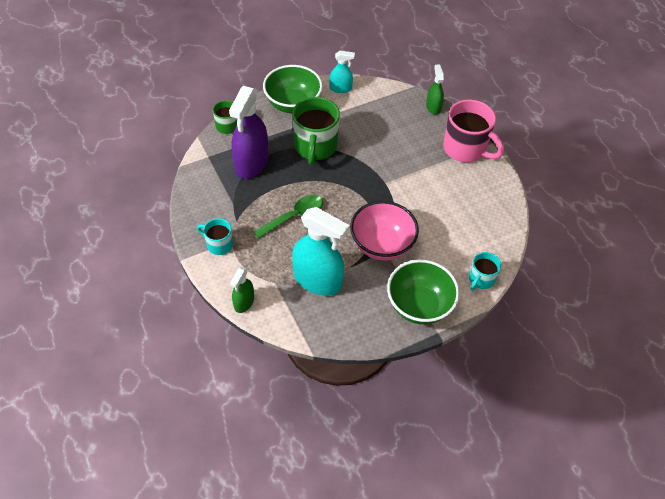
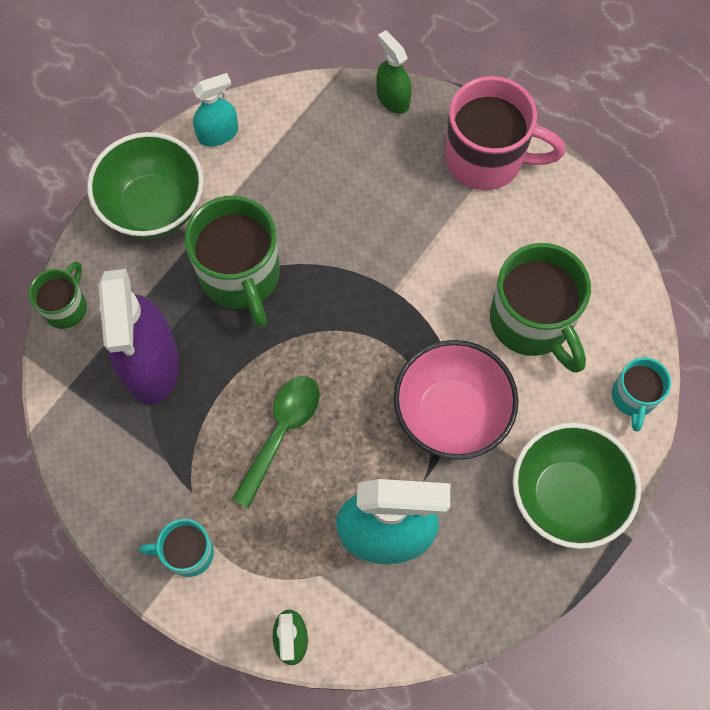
camera: 25 degrees left, 15 degrees up
(447, 225) = (532, 322): none -> green mug

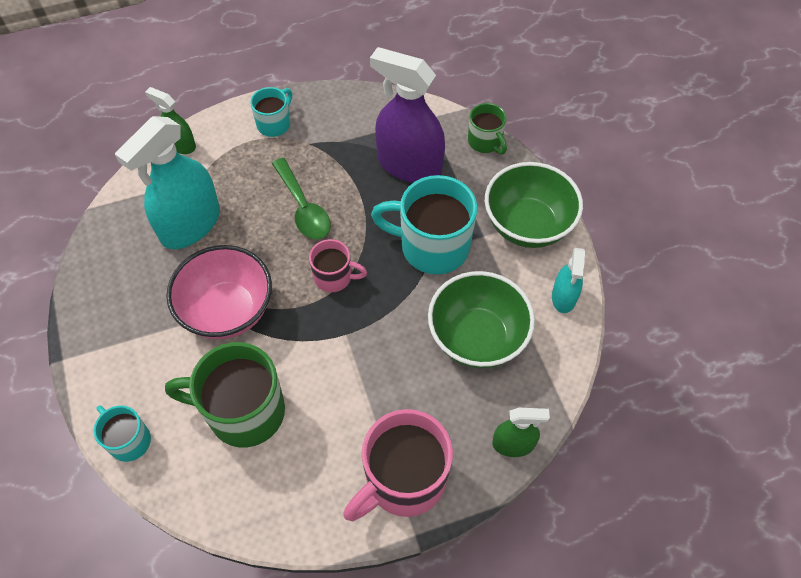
camera: 125 degrees right, 10 degrees down
(241, 276) = (432, 246): green mug -> turquoise mug
(341, 342) = (334, 277): none -> pink mug
(566, 496) = (112, 342): green bowl -> green bowl (477, 337)

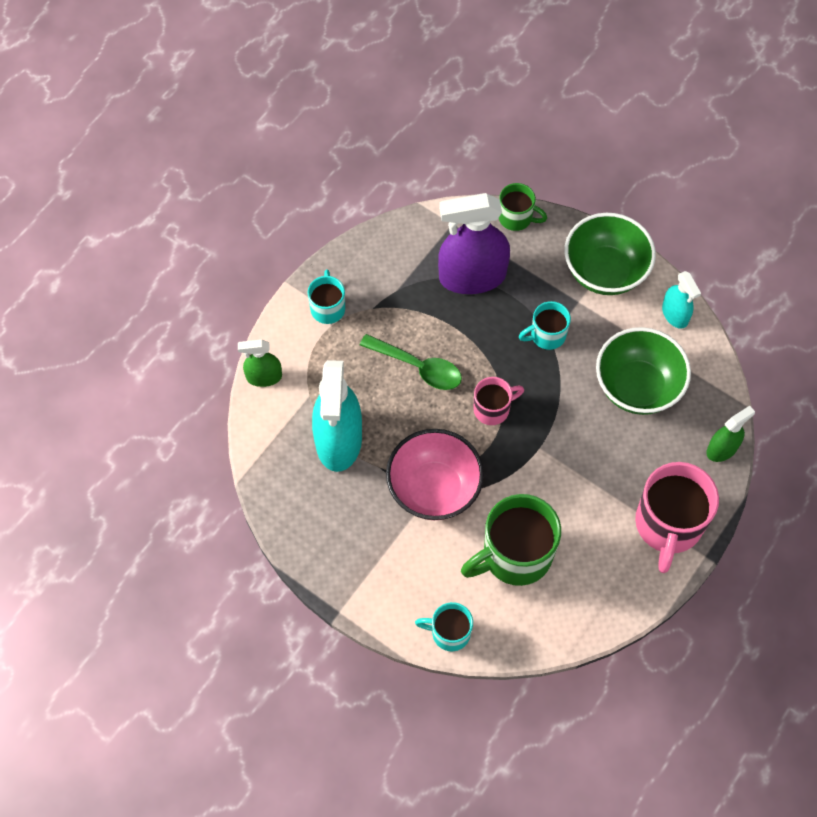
camera: 35 degrees left, 5 degrees up
(432, 246) = (546, 335): turquoise mug -> turquoise mug, size x0.54

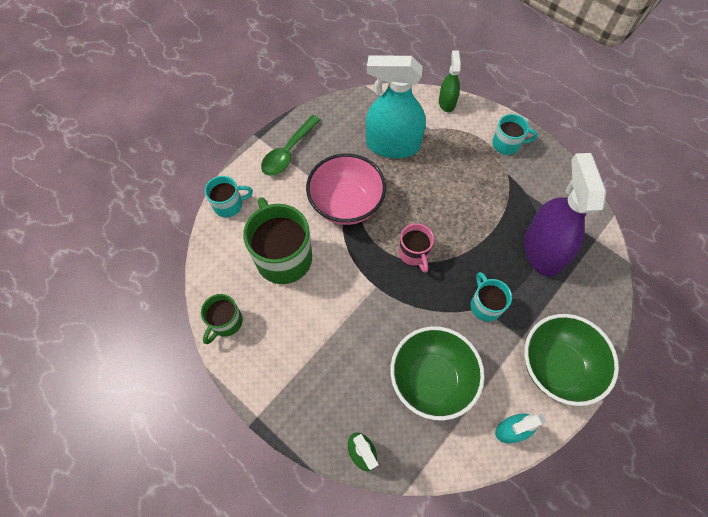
camera: 95 degrees right, 0 degrees up
(418, 367) = (454, 202): green spoon -> green spoon (288, 152)
(449, 632) = (229, 205): turquoise mug -> turquoise mug turned 60 degrees clockwise
(516, 218) = (608, 293): green mug -> green mug (225, 322)
(668, 525) = (291, 386): pink mug -> none

